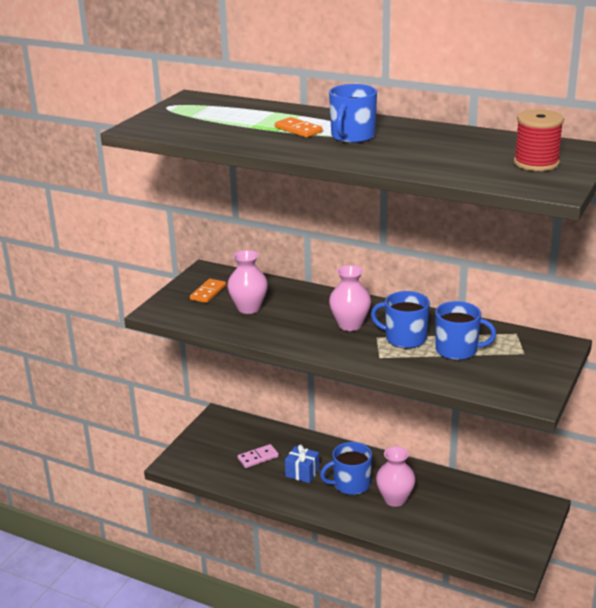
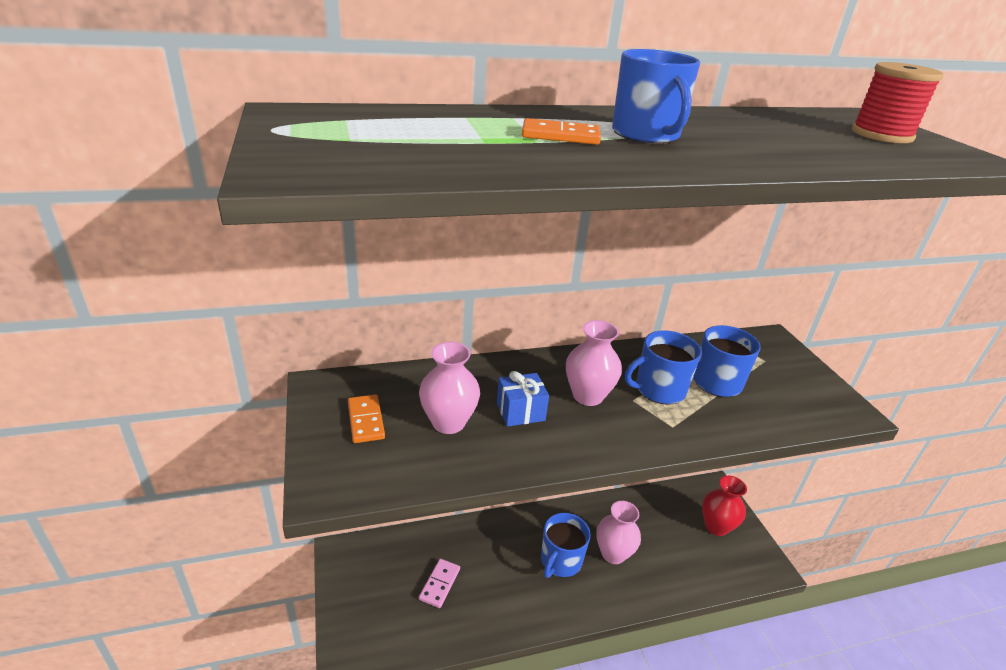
camera: 45 degrees left, 5 degrees up
(302, 473) = (503, 575): blue gift -> blue gift (520, 411)
(505, 526) = (716, 526): none -> red vase

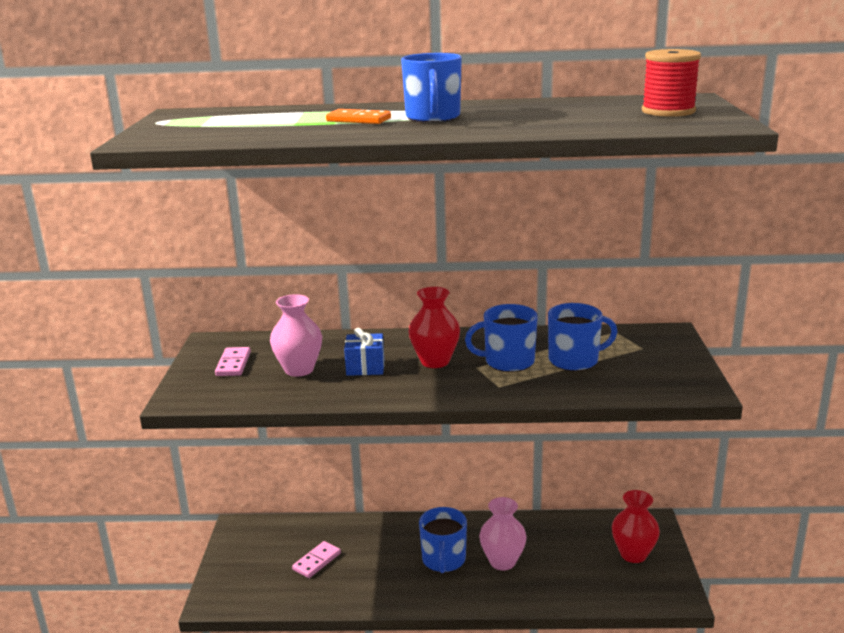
camera: 20 degrees right, 10 degrees down
(366, 420) = (233, 364): orange domino -> pink domino
(560, 561) = (443, 560): blue mug -> blue mug turned 45 degrees counterclockwise
(588, 396) = (435, 361): pink vase -> red vase

